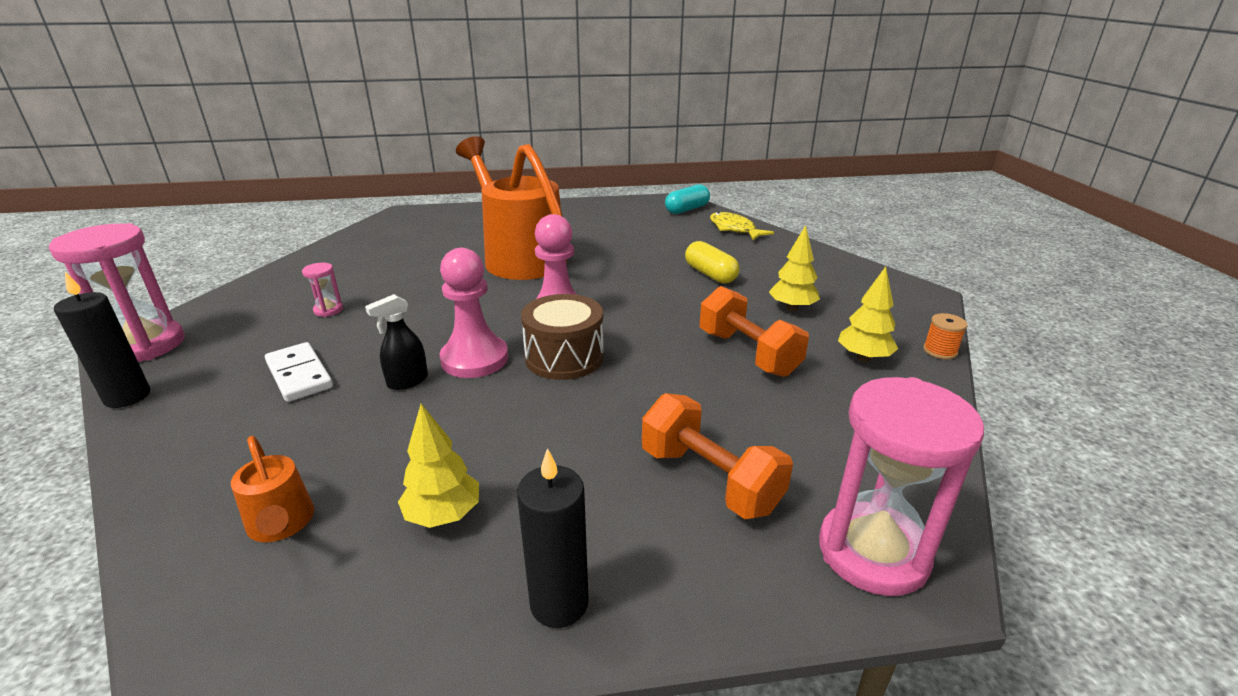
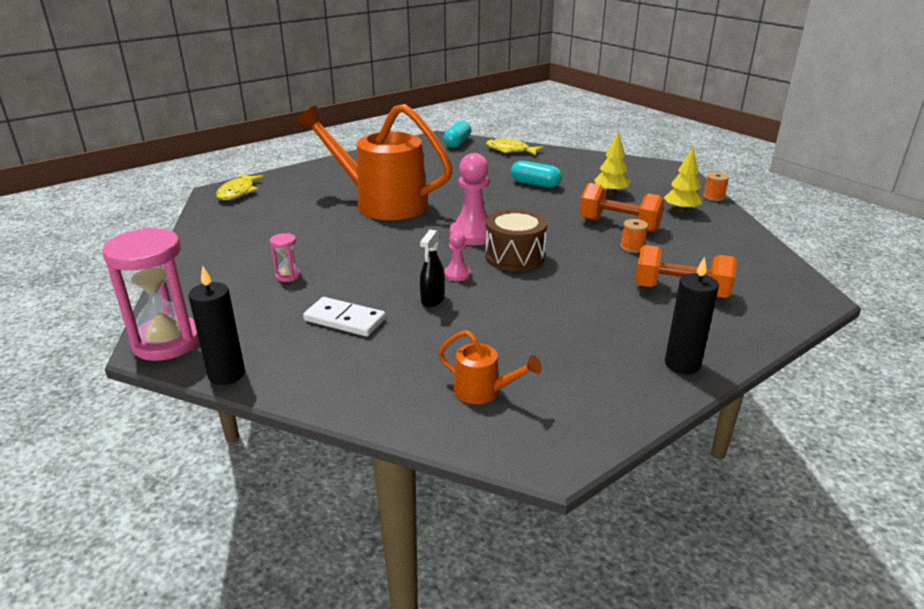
camera: 30 degrees left, 0 degrees up
(416, 217) = (238, 192): none -> yellow fish
(443, 515) = (569, 353): yellow tree -> none
(474, 359) = (457, 274): pink pawn -> pink pawn, size x0.51
(710, 274) = (535, 184): yellow capsule -> turquoise capsule
(725, 390) = (632, 247): none -> orange spool
(873, 552) = (785, 295): pink hourglass -> none

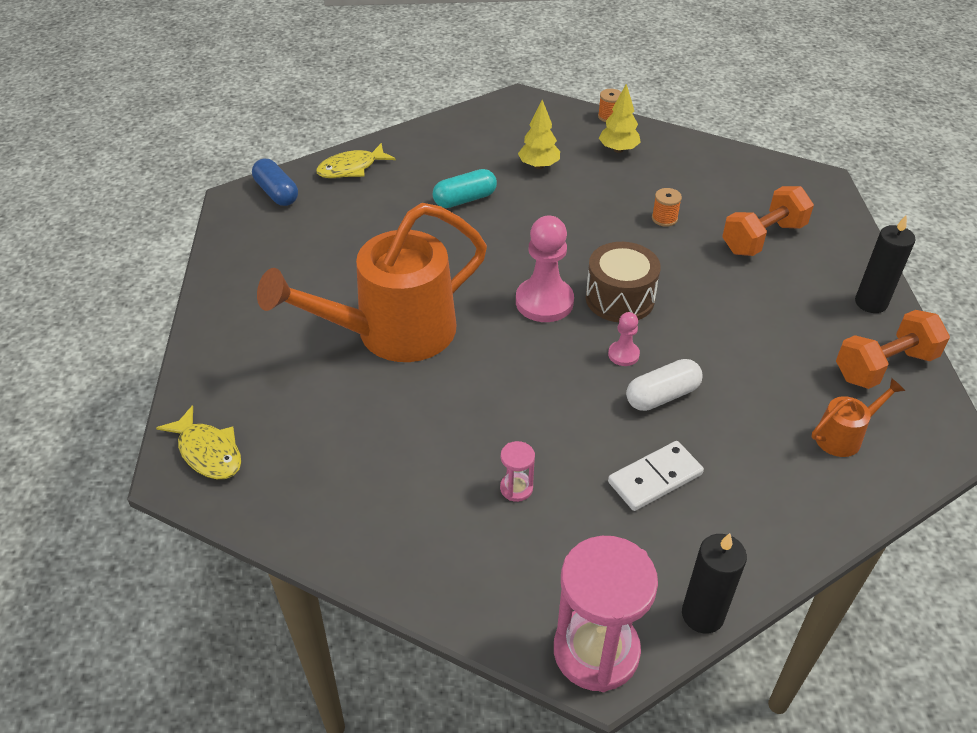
camera: 55 degrees left, 15 degrees up
(432, 300) = (662, 396): black spray bottle -> white capsule
(457, 143) = (276, 193): turquoise capsule -> blue capsule
(619, 225) = (612, 200): orange dumbbell -> orange dumbbell (884, 366)

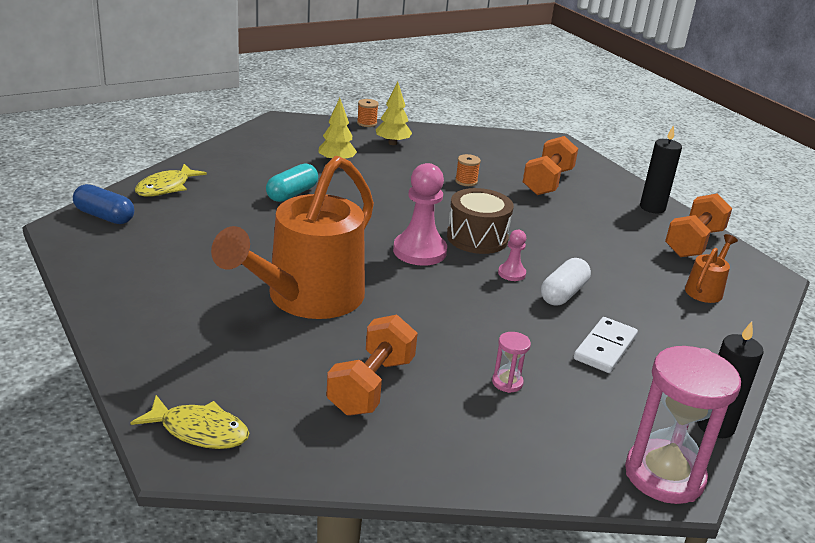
camera: 30 degrees left, 15 degrees down
(383, 451) = (371, 386): none -> orange dumbbell

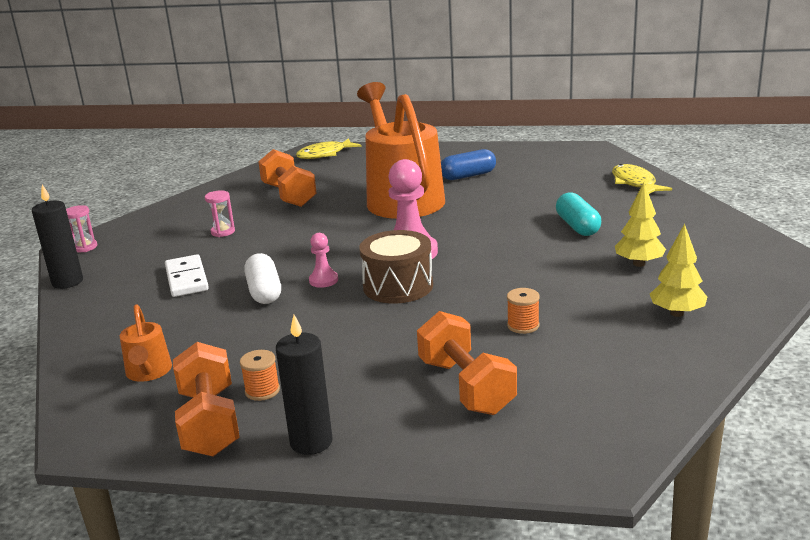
camera: 135 degrees right, 5 degrees down
(104, 216) = (597, 160): blue capsule -> blue capsule (468, 176)
(367, 123) = (762, 315): orange spool -> orange spool (262, 391)
(664, 475) = (85, 247): pink hourglass -> pink hourglass, size x0.44

